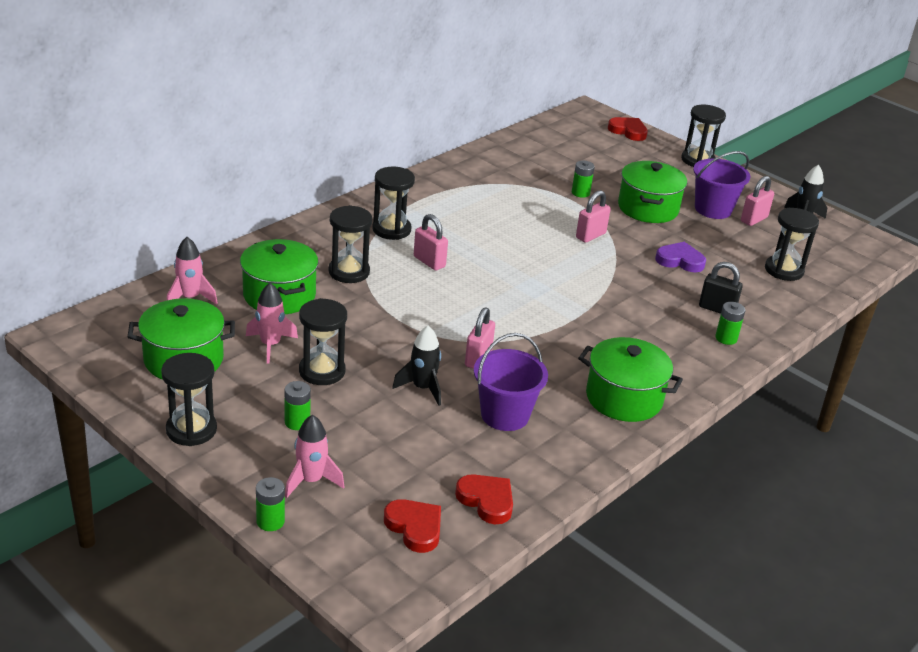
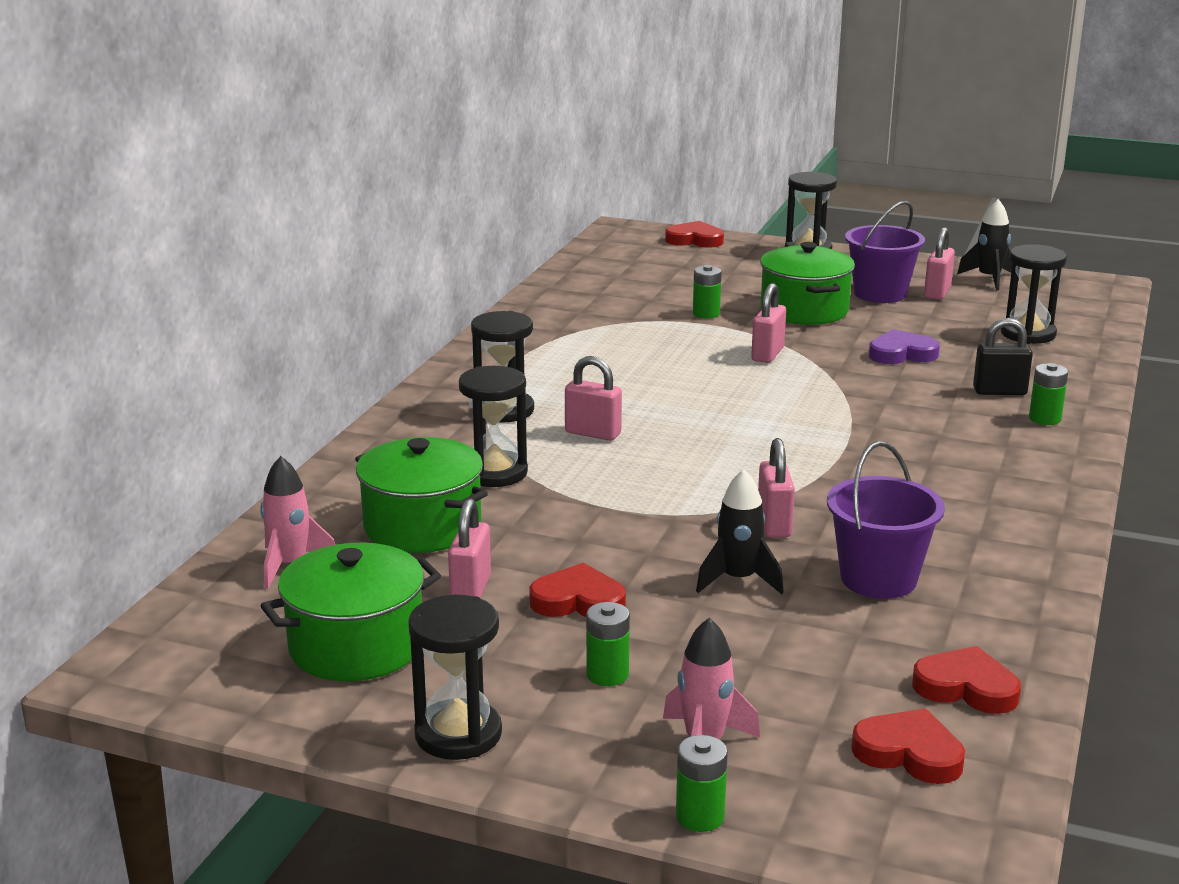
camera: 20 degrees left, 10 degrees down
(270, 345) = (470, 590): pink rocket -> pink padlock
(322, 371) = (578, 601): black hourglass -> red heart
(624, 398) = (1001, 515): green pot -> none

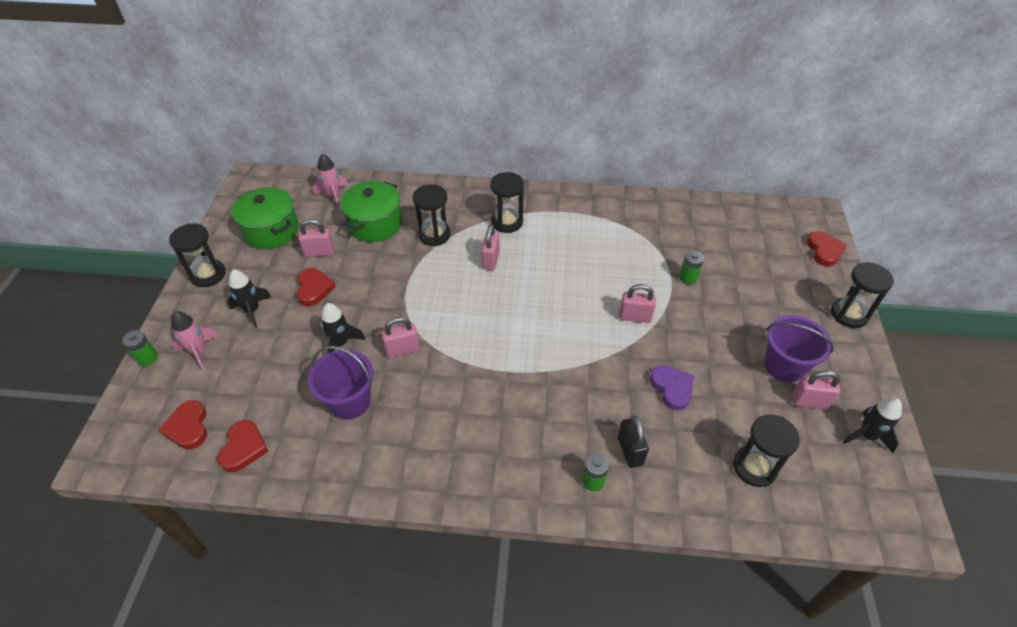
camera: 75 degrees right, 25 degrees up
(607, 674) = (252, 310): green battery -> black rocket
(804, 310) = (723, 326): green pot -> none
(909, 753) = (188, 427): red heart -> red heart turned 150 degrees clockwise

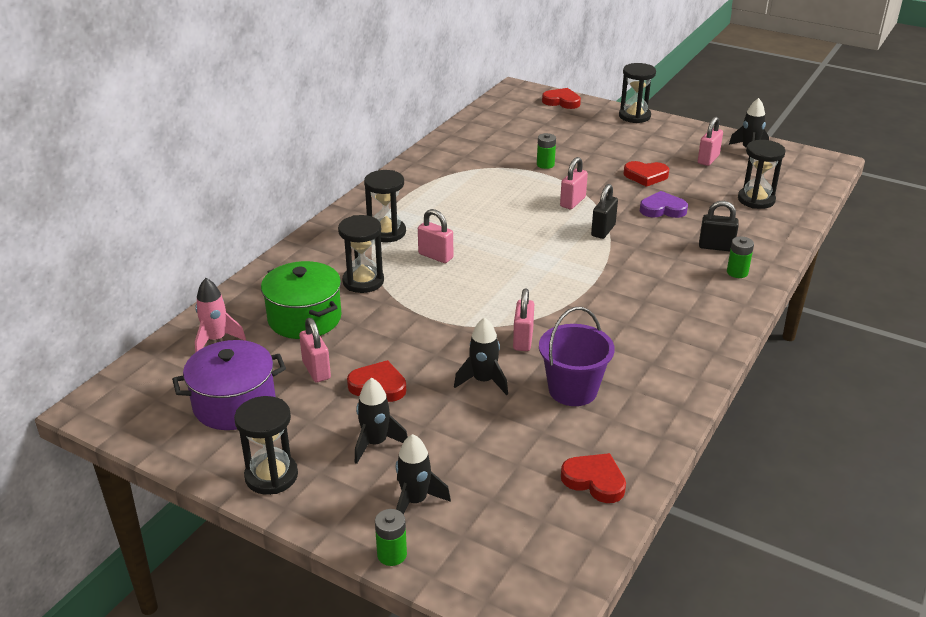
camera: 65 degrees left, 15 degrees down
(188, 427) = (538, 525): red heart -> red heart (645, 176)
(199, 351) = (415, 501): pink rocket -> black rocket
(271, 231) = (234, 404): green pot -> purple pot
(319, 252) = (316, 370): pink padlock -> pink padlock turned 45 degrees counterclockwise
(600, 353) = (603, 230): none -> black padlock
(784, 366) = (668, 157): purple bucket -> none

